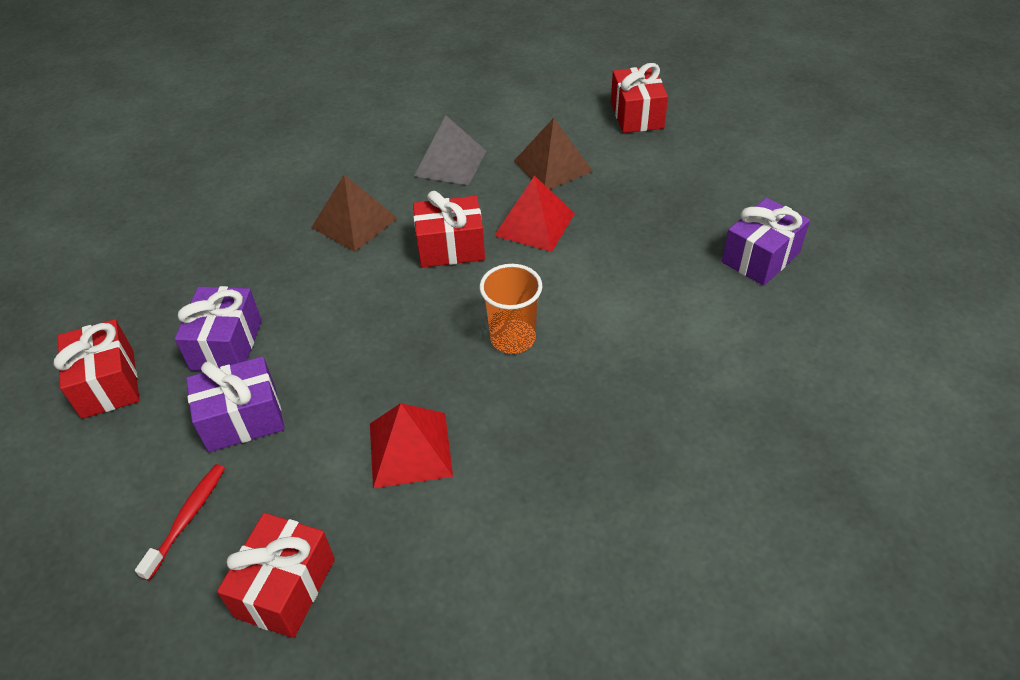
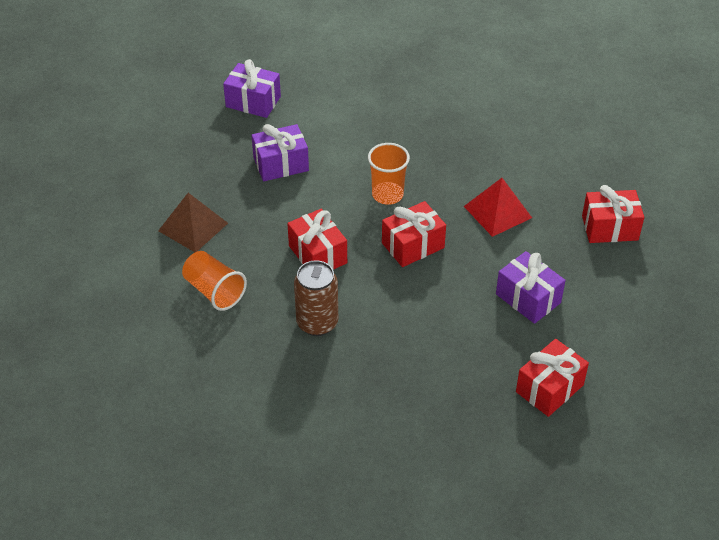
camera: 115 degrees left, 0 degrees up
(187, 518) = (605, 289): red toothbrush -> none
(227, 345) = (478, 339): purple gift -> purple gift (281, 164)
(354, 222) = (317, 323): brown pyramid -> brown can
(450, 163) = (214, 291): grey pyramid -> orange cup
(534, 224) = (269, 217): red pyramid -> none
(637, 115) = (101, 195): red gift -> red gift (413, 245)

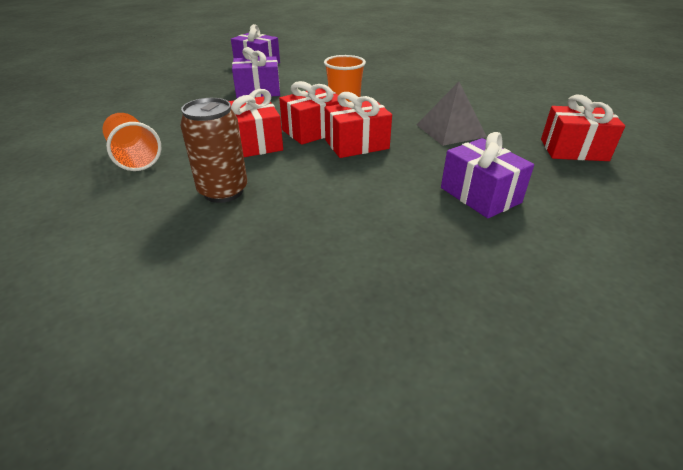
camera: 10 degrees right, 10 degrees down
(193, 227) = (154, 117): brown pyramid -> none
(497, 212) = (450, 130): red pyramid -> grey pyramid
(549, 388) = (510, 293): red gift -> red gift (313, 131)

